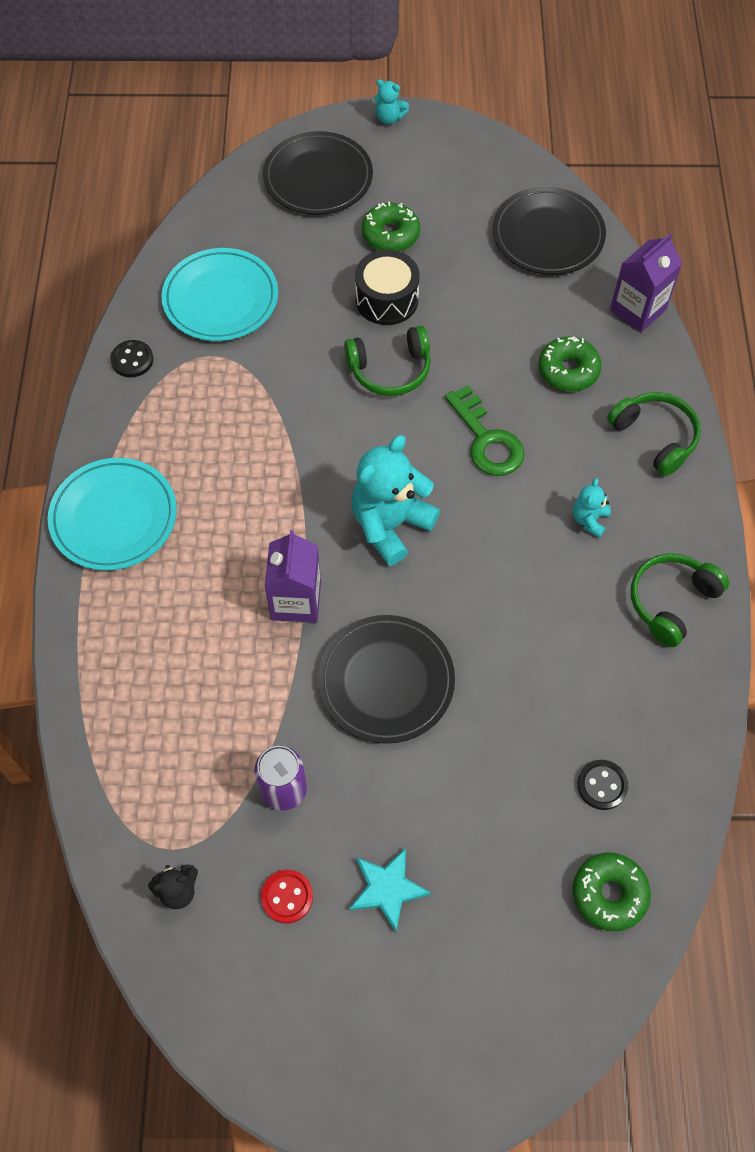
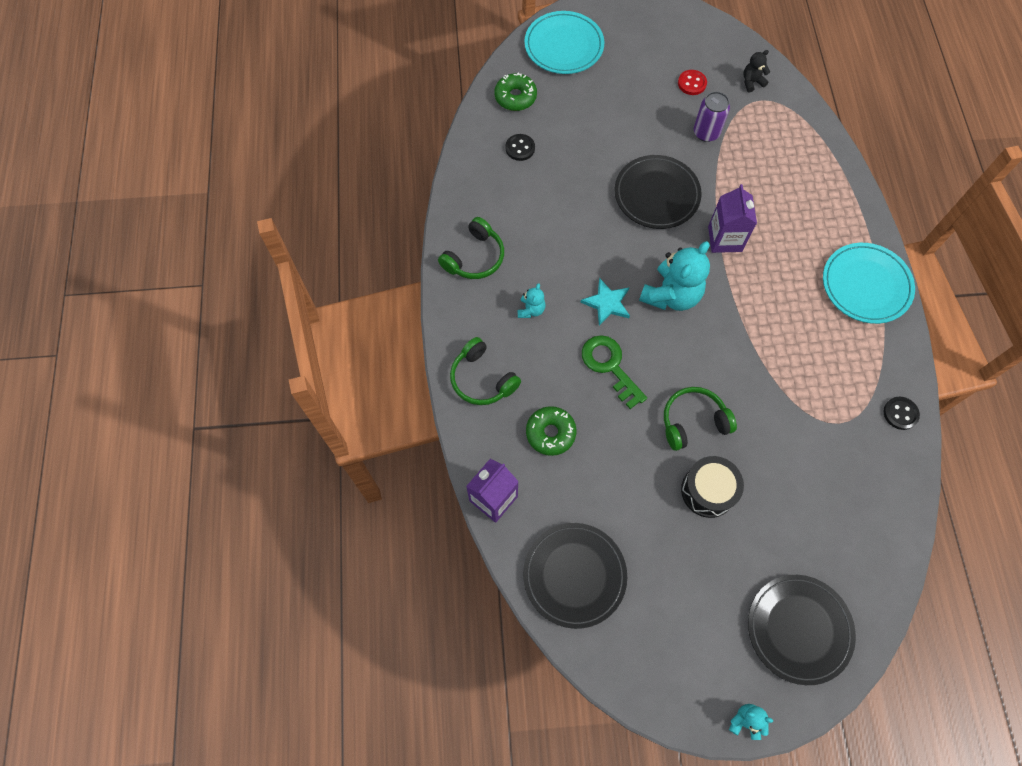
camera: 175 degrees right, 5 degrees up
(220, 299) = (848, 479): turquoise plate -> turquoise plate (564, 46)
(387, 889) = (637, 91): turquoise star -> turquoise star (607, 303)
(390, 234) = (717, 564): green donut -> none

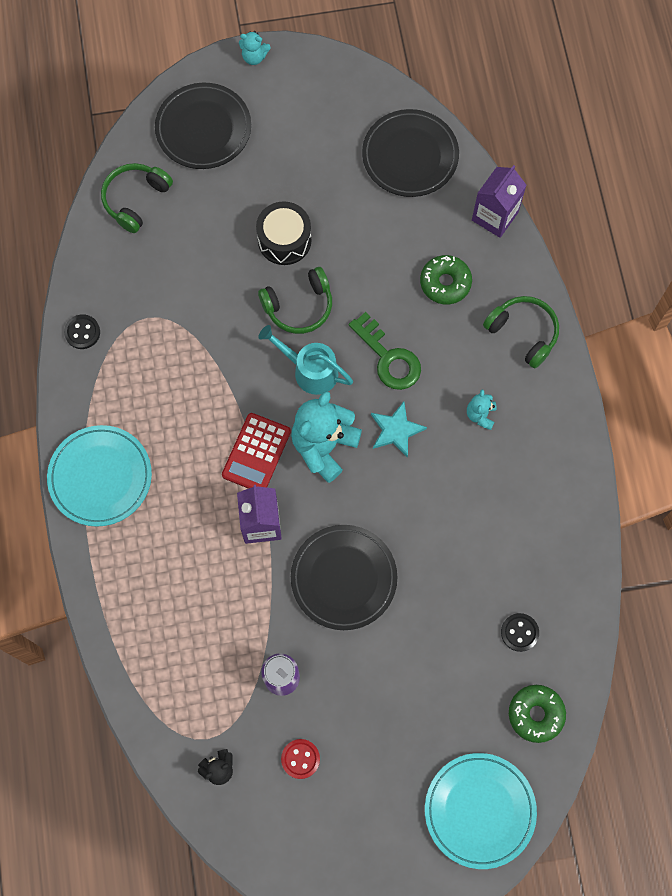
camera: 175 degrees right, 5 degrees up
(474, 257) = (553, 474): green headphones -> green headphones (135, 199)
(683, 361) = (309, 370): none -> turquoise watering can
(730, 294) = (256, 453): none -> red calculator

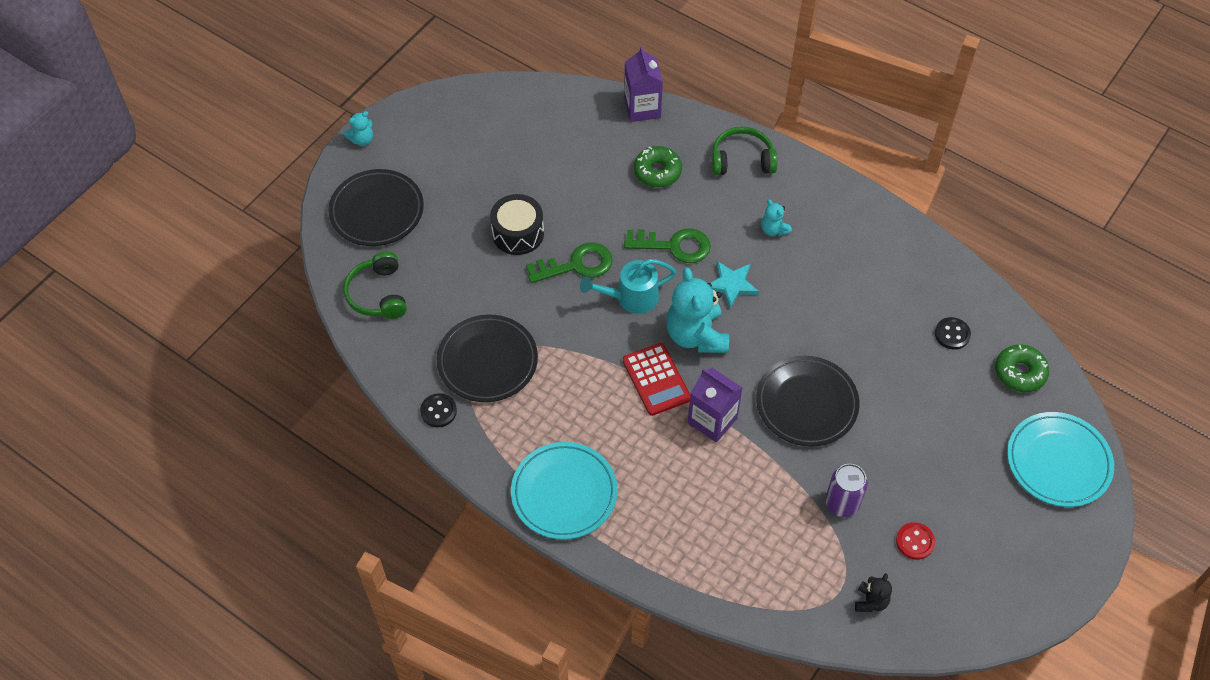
camera: 45 degrees left, 15 degrees down
(299, 306) = (576, 265): green headphones -> green key
(410, 156) = (544, 116): black plate -> black plate (487, 361)

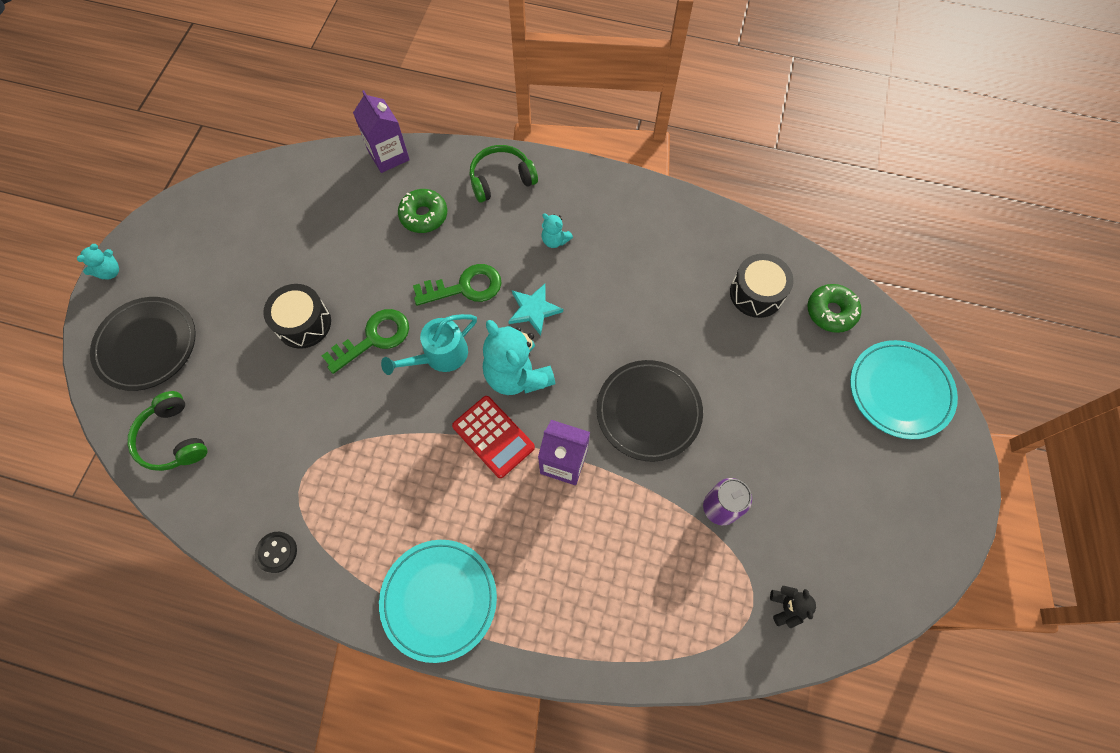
camera: 20 degrees left, 10 degrees up
(487, 361) = (313, 476): black plate -> none
(915, 542) = (803, 524): red button -> none
(952, 334) = (756, 293): black button -> black drum

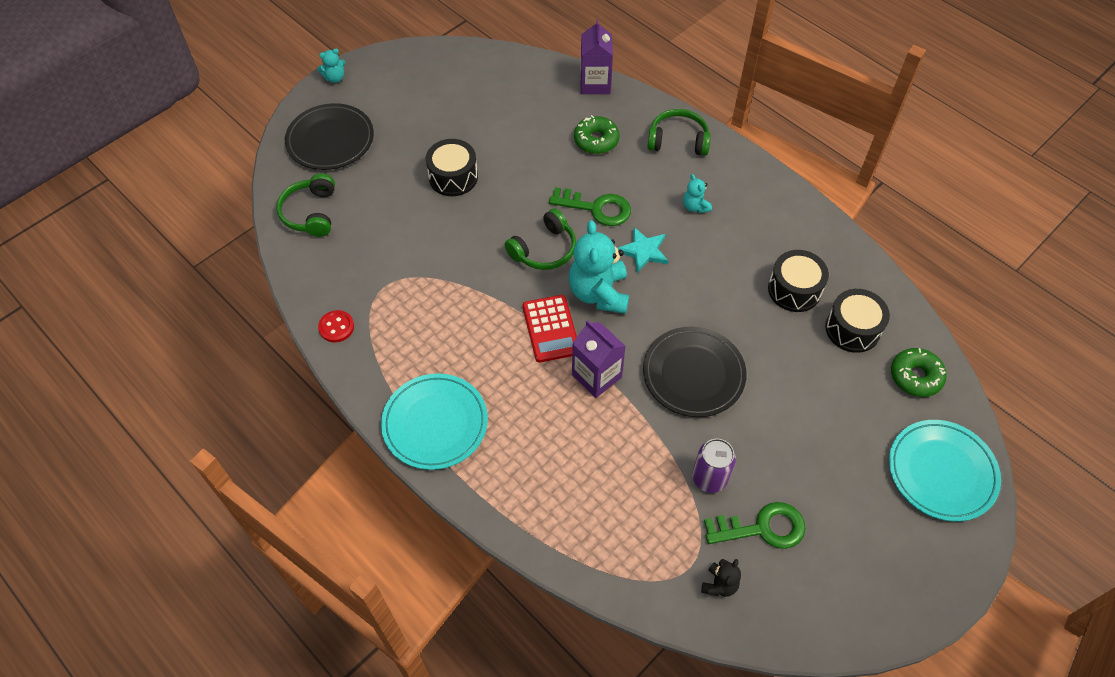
camera: 30 degrees right, 10 degrees down
(276, 552) = (336, 327): black button -> red button
(374, 338) = (500, 213): green key -> green key (762, 528)
(439, 356) = (544, 249): turquoise watering can -> green headphones
(687, 280) = (794, 289): none -> black drum

